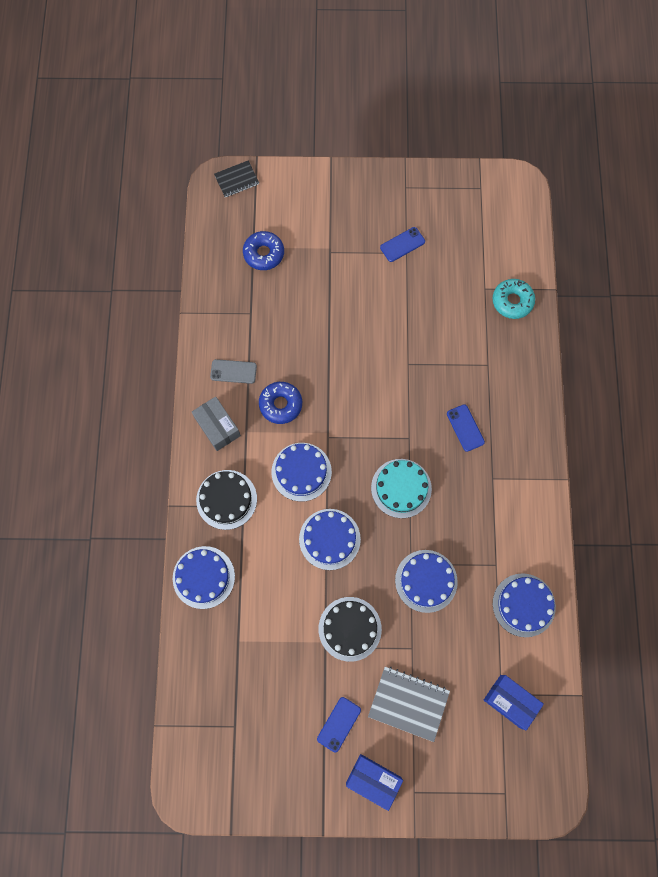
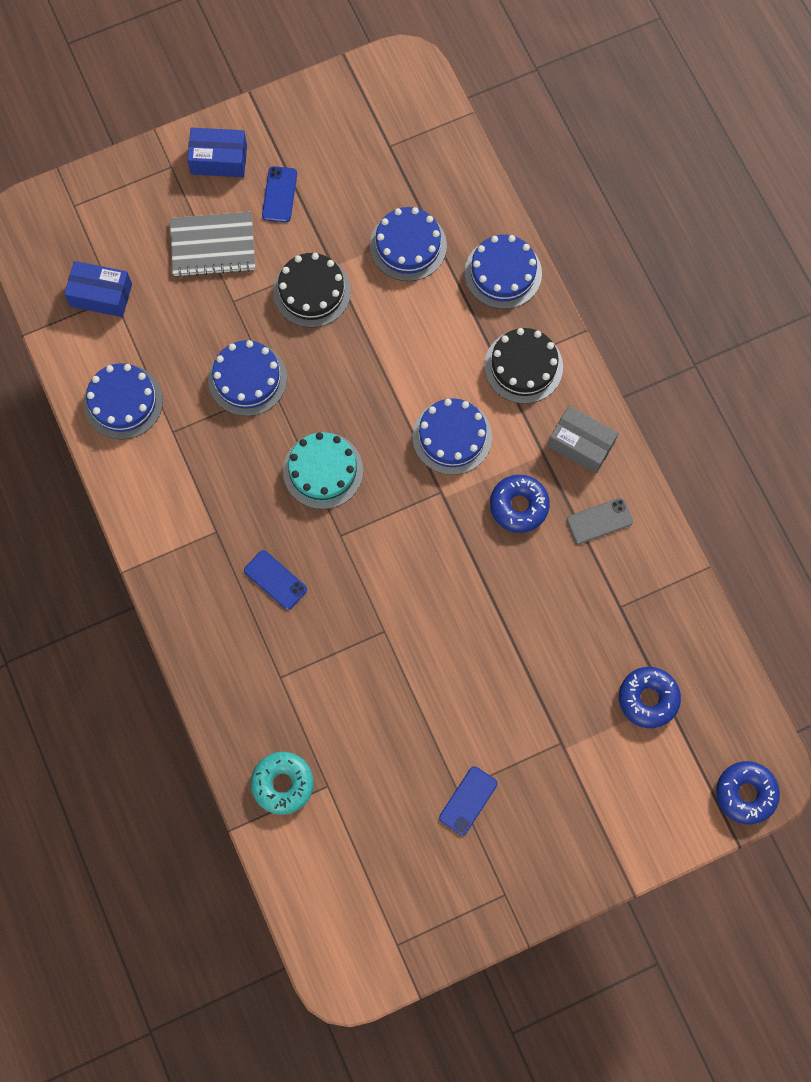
camera: 155 degrees right, 0 degrees up
(236, 180) = (745, 793): black notebook -> blue donut
(329, 539) = (380, 375): blue cake -> blue cake (408, 245)

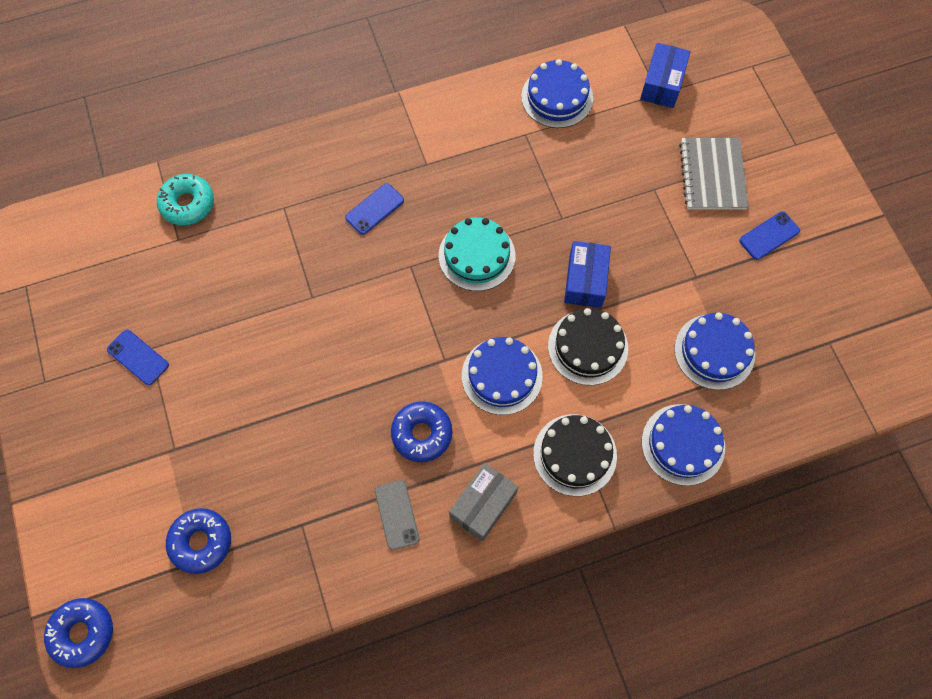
camera: 95 degrees right, 5 degrees down
(219, 159) = (805, 185): blue box -> blue box (585, 281)
(247, 378) = (574, 197): blue cake -> none
(279, 194) = (769, 236): blue phone -> blue phone turned 45 degrees counterclockwise
(312, 291) = (663, 258): black cake -> black cake (588, 347)

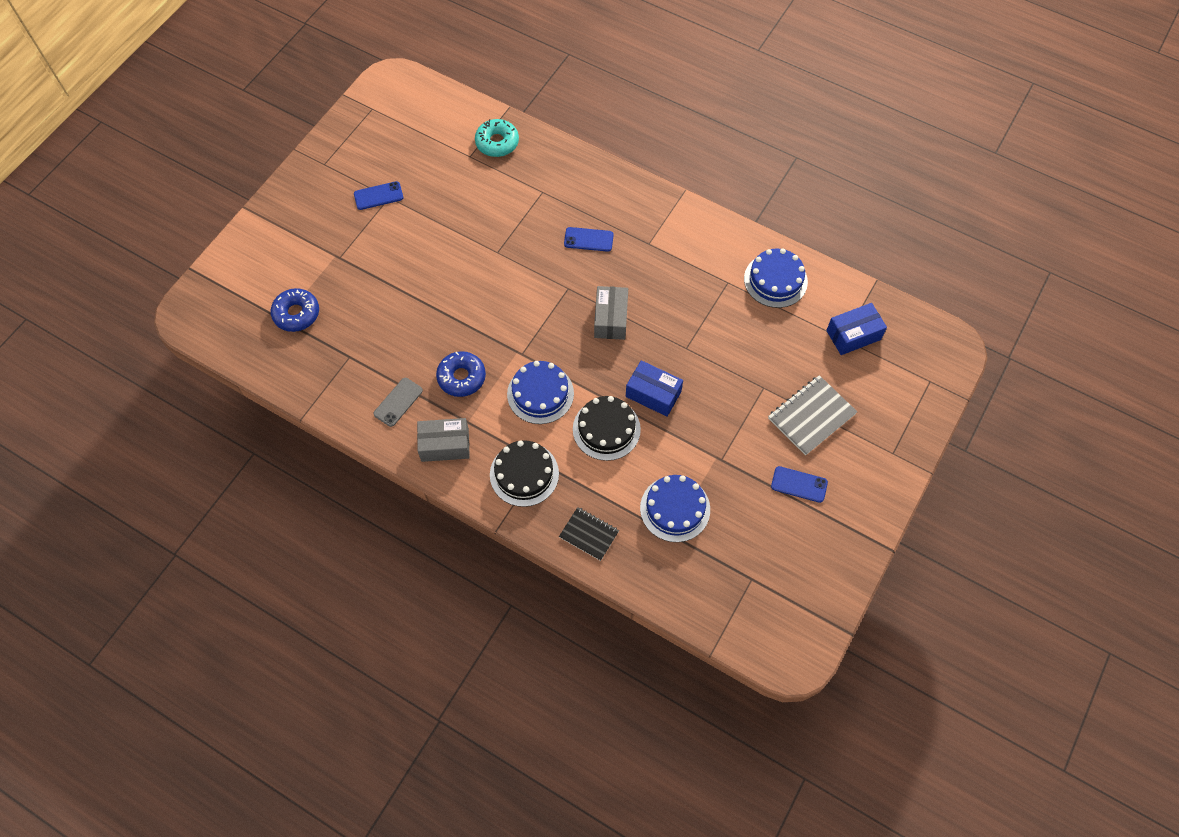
camera: 50 degrees right, 5 degrees down
(82, 633) = (199, 298): blue donut -> none
(138, 357) = (378, 196): blue phone -> blue phone turned 75 degrees clockwise
(476, 255) = (611, 319): turquoise cake -> grey box
(585, 281) = (653, 394): blue box -> blue box turned 60 degrees clockwise
(683, 444) = (589, 534): blue cake -> black notebook

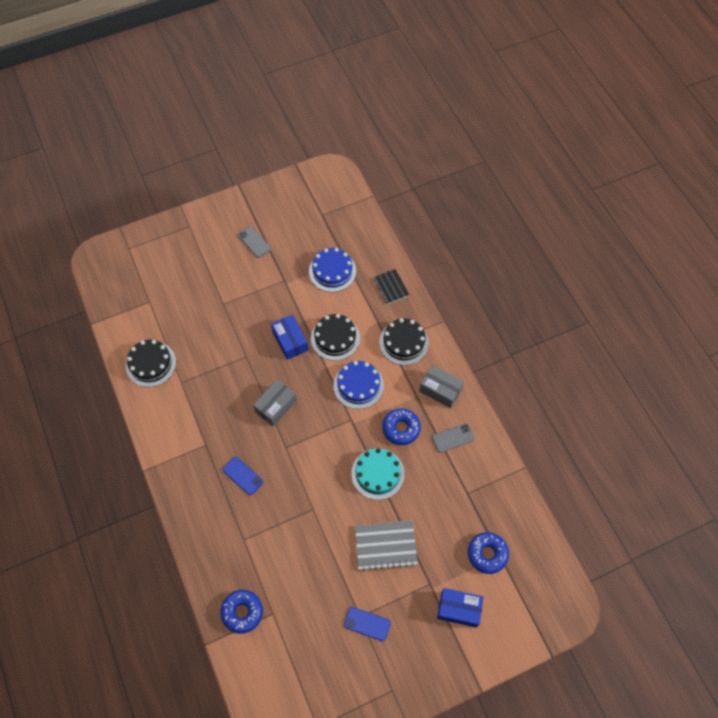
camera: 145 degrees left, 0 degrees up
(455, 320) = (377, 473): none -> turquoise cake
(497, 142) = (242, 612): turquoise donut -> blue donut
(775, 280) = (151, 364): blue cake -> black cake
(799, 484) = (254, 242): blue phone -> grey phone
(811, 416) = (212, 271): grey notebook -> grey notebook (385, 546)
(853, 335) = (141, 300): blue box -> blue box (458, 609)

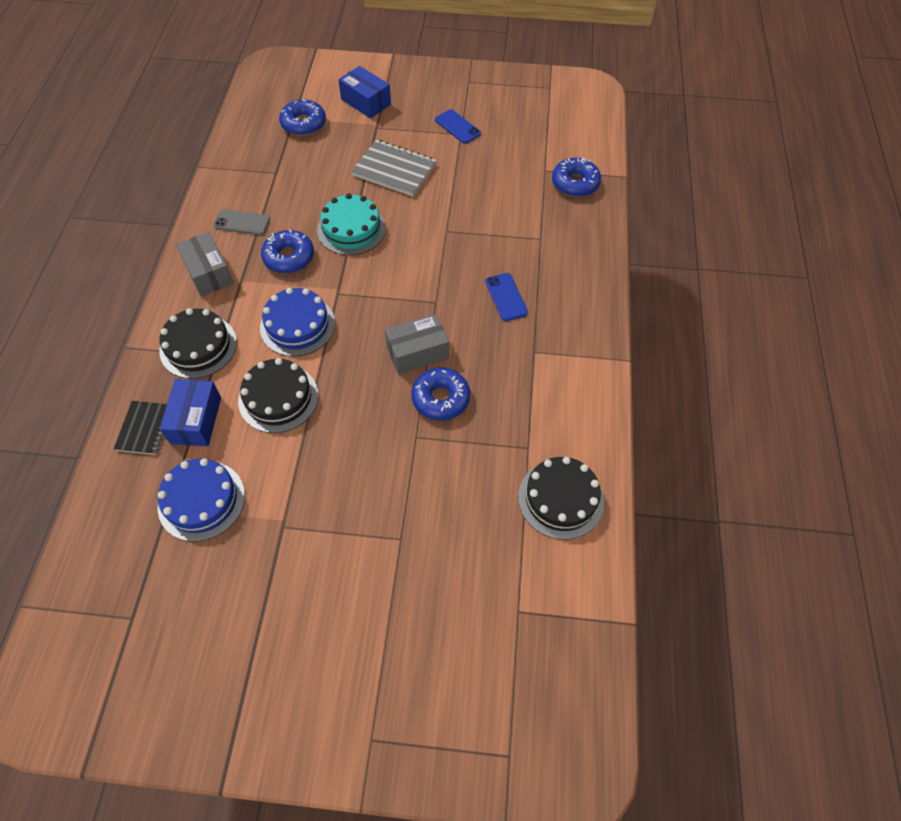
camera: 150 degrees left, 5 degrees down
(245, 385) = (440, 398): none -> blue donut
(254, 242) = (279, 629): grey phone -> none
(290, 341) = (340, 426): blue box -> blue box (196, 420)

